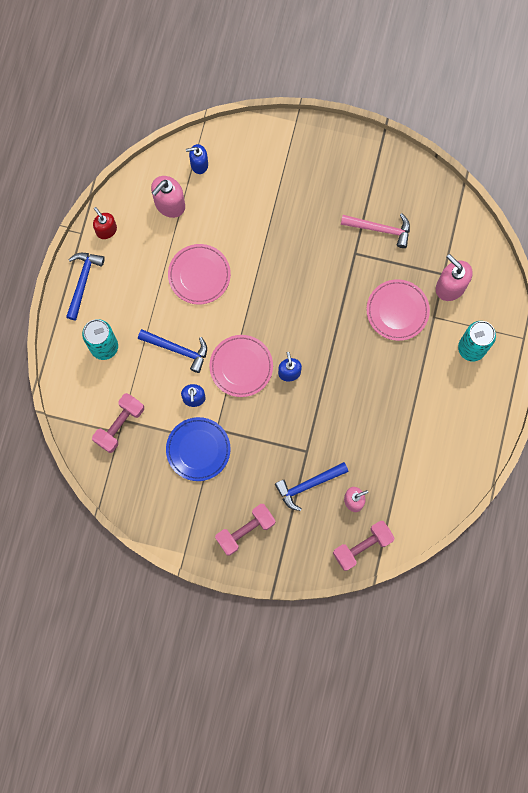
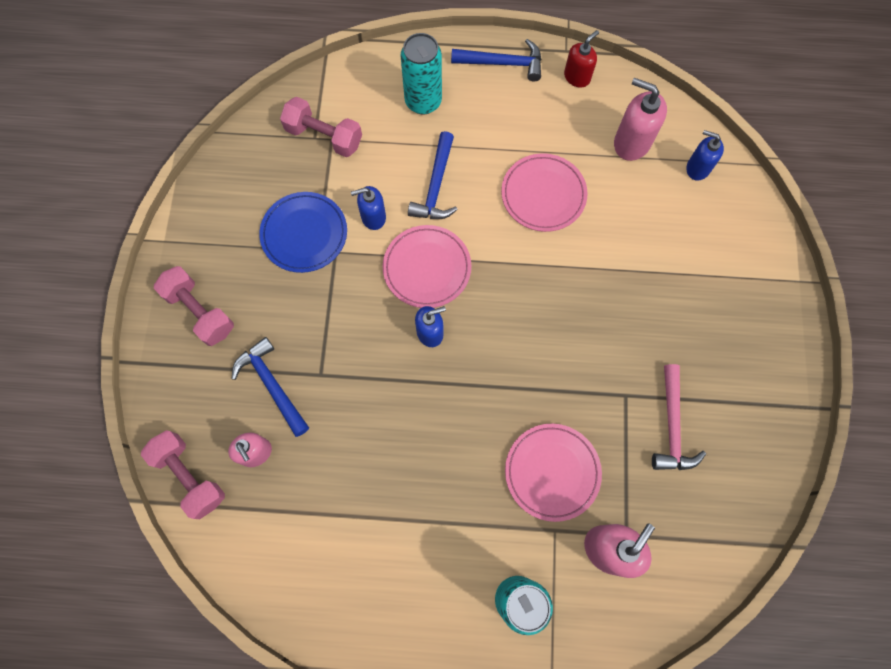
camera: 80 degrees right, 5 degrees down
(199, 164) = (697, 168): blue soap dispenser -> blue soap dispenser turned 45 degrees counterclockwise

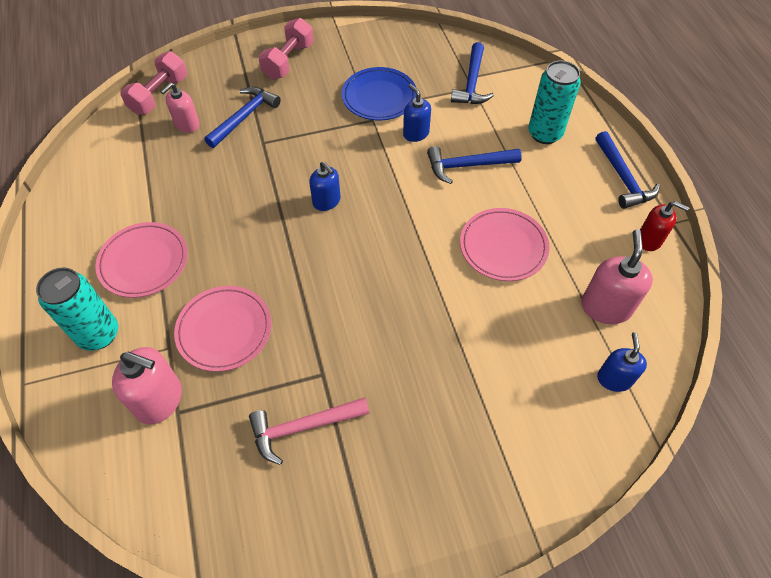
camera: 70 degrees right, 15 degrees down
(324, 136) = (472, 82): pink dumbbell -> blue hammer
(427, 268) = (386, 182): pink plate -> pink plate (144, 262)

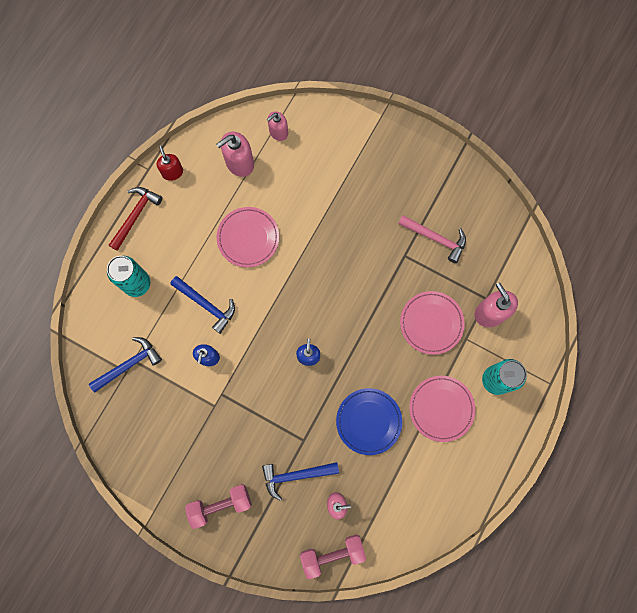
camera: 135 degrees left, 20 degrees up
(379, 97) = (197, 409): blue plate -> blue plate (368, 421)
(614, 379) = (278, 132): blue soap dispenser -> pink soap dispenser
(622, 178) = (135, 216): blue hammer -> red hammer

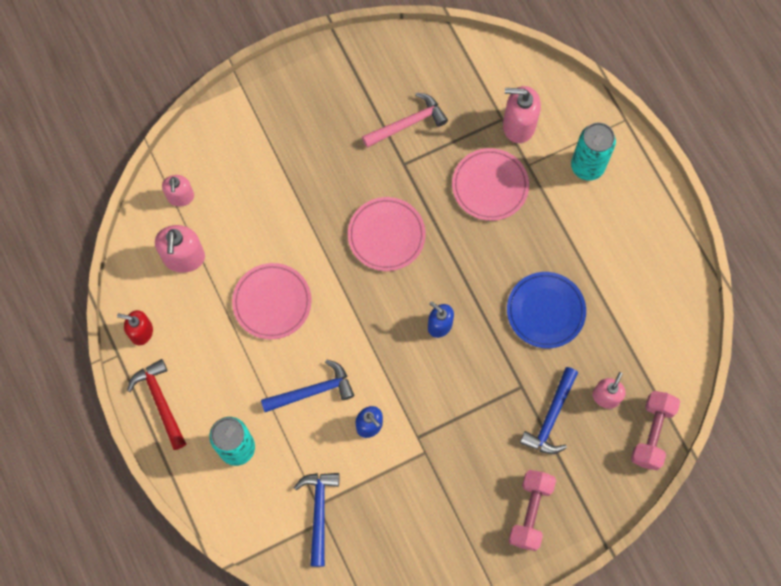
camera: 55 degrees left, 5 degrees down
(441, 408) = (580, 235): pink plate -> pink plate (386, 235)

